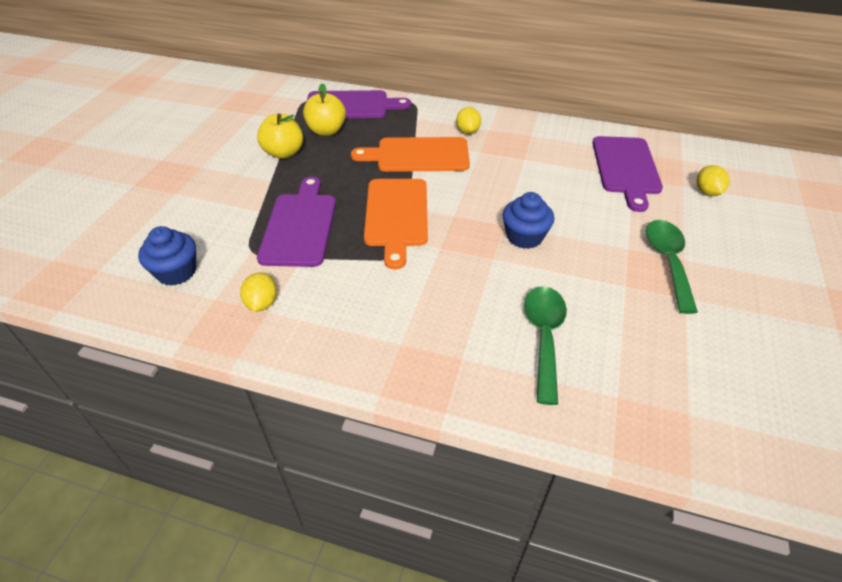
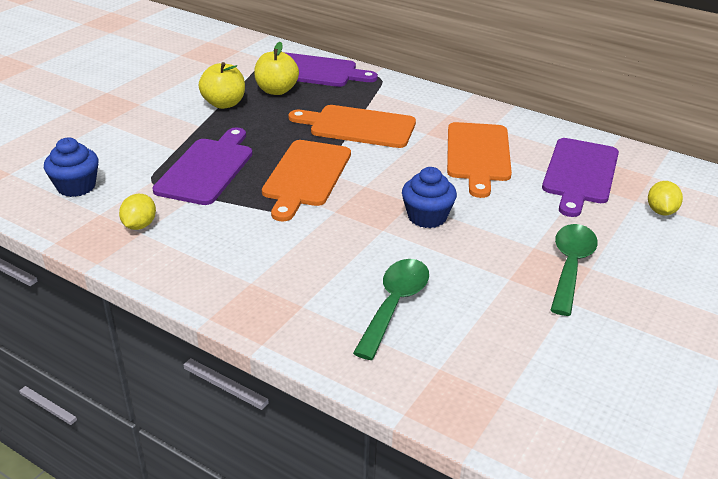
camera: 15 degrees right, 10 degrees down
(467, 131) = (423, 113): yellow lemon -> none
(535, 165) = (478, 155): none -> orange cutting board

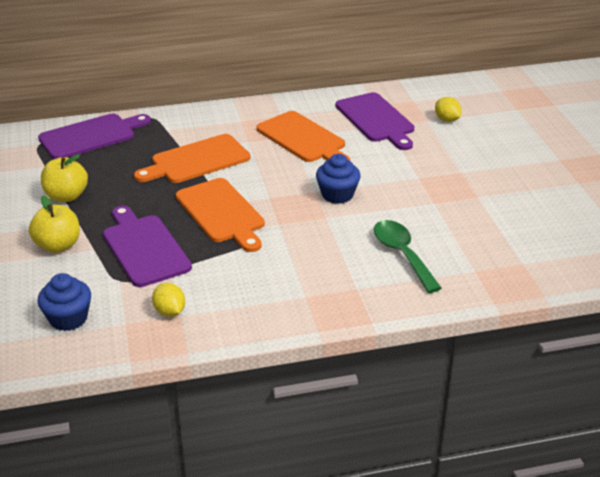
camera: 45 degrees left, 0 degrees up
(276, 90) = (89, 165): yellow apple -> yellow apple (58, 245)
(570, 266) = (451, 177): green spoon -> none

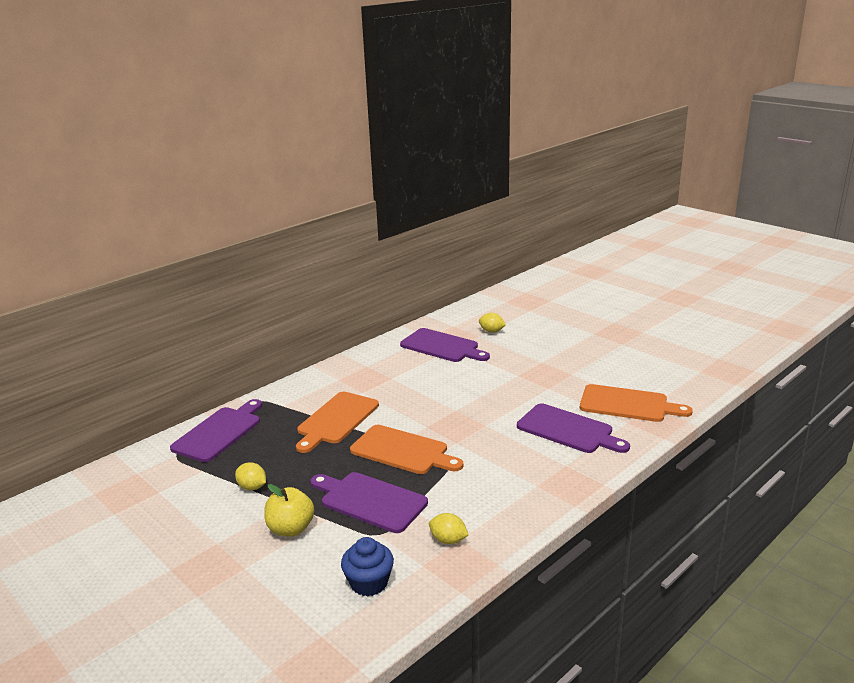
camera: 30 degrees left, 10 degrees down
(66, 196) = (252, 487): yellow apple -> yellow lemon
(303, 139) = (403, 376): orange cutting board -> orange cutting board (628, 404)
(337, 194) = (475, 406): blue cupcake -> none
(402, 254) = (568, 430): green spoon -> purple cutting board

